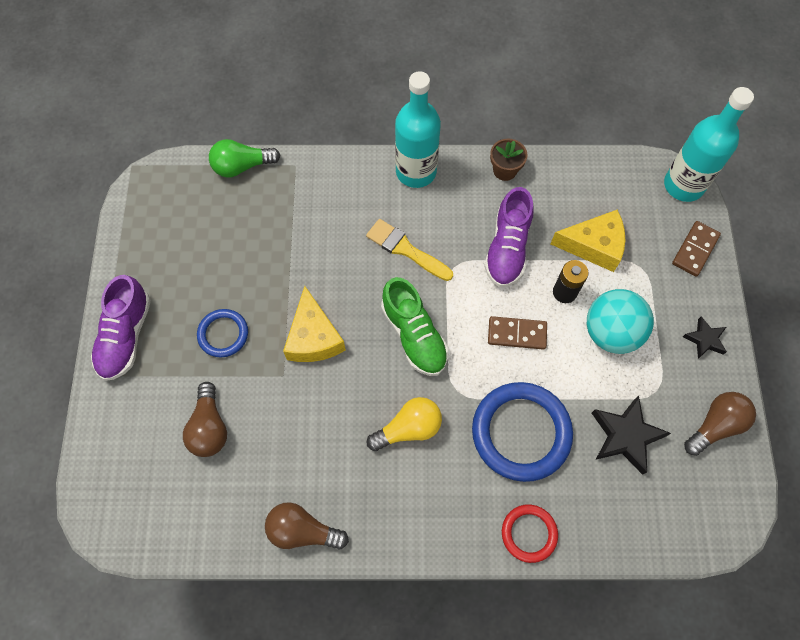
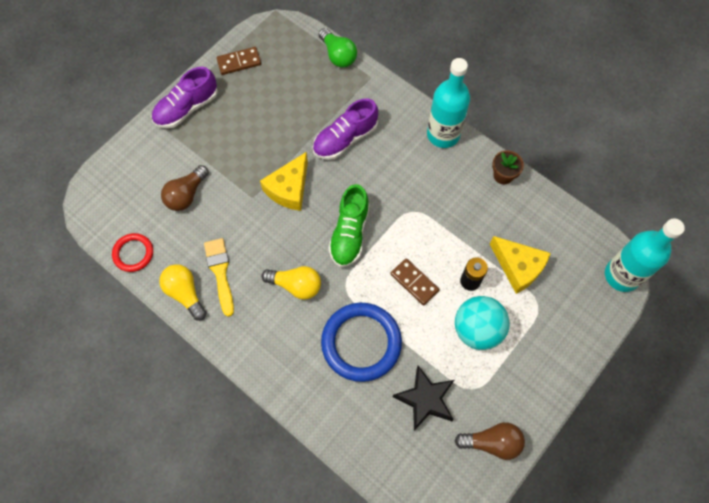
camera: 40 degrees right, 0 degrees up
(223, 334) = (240, 147): blue ring -> none
(242, 166) = (338, 55): green light bulb -> green light bulb turned 150 degrees counterclockwise
(302, 531) = (185, 293): brown light bulb -> yellow light bulb
(405, 249) = (392, 178): yellow brush -> yellow brush (220, 272)
(507, 248) = (458, 225): purple shoe -> purple shoe (345, 139)
(529, 533) = (310, 404): red ring -> red ring (133, 253)
(695, 250) = (588, 323): brown domino -> brown domino (239, 62)
(705, 339) = (538, 384): black star -> none

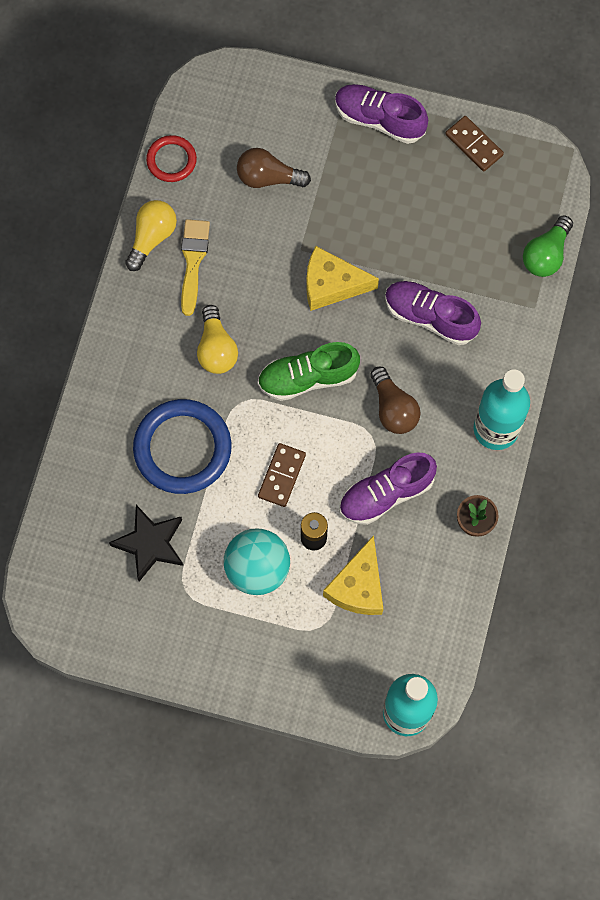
camera: 65 degrees right, 5 degrees up
(220, 272) = (193, 261): yellow brush -> yellow brush turned 45 degrees counterclockwise
(458, 220) = (386, 494): none -> purple shoe
(492, 442) = (134, 634): brown light bulb -> brown light bulb (393, 408)

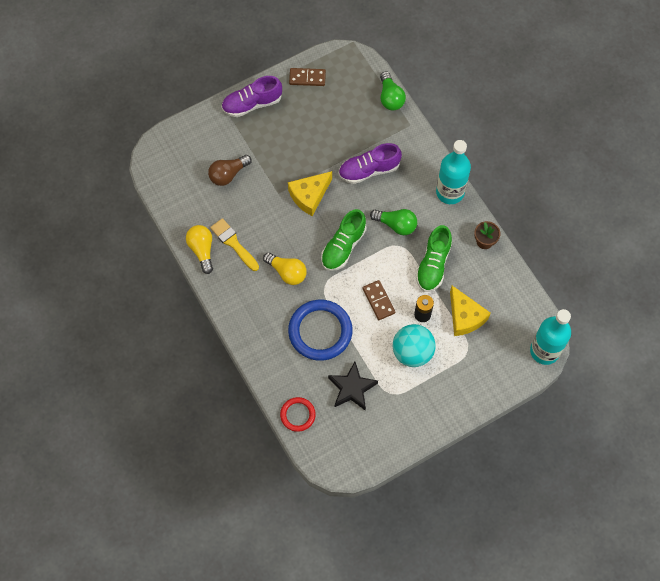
camera: 45 degrees left, 5 degrees down
(171, 160) = (173, 207): red ring -> red ring (297, 415)
(386, 494) = (433, 265): purple shoe -> green shoe
(393, 408) = (396, 225): brown light bulb -> green light bulb

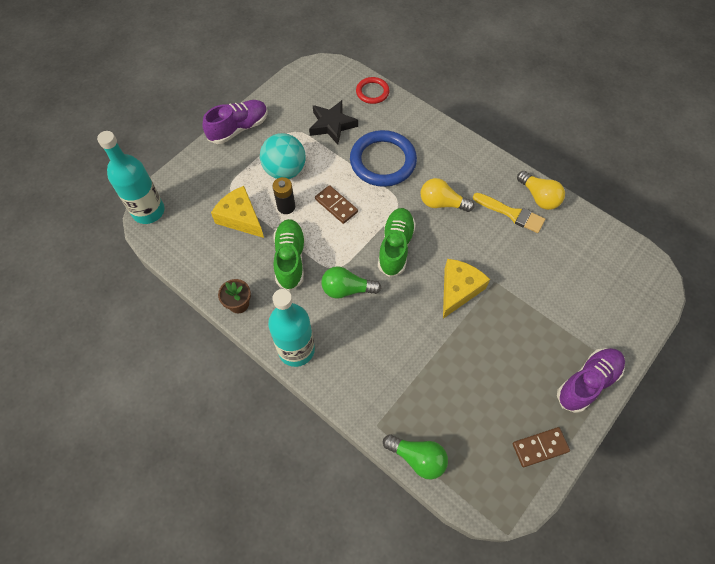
camera: 160 degrees right, 5 degrees down
(228, 174) = (561, 283): brown light bulb -> none
(369, 170) = (404, 344): purple shoe -> purple shoe (239, 128)
(390, 97) = (417, 458): green light bulb -> green light bulb turned 150 degrees clockwise

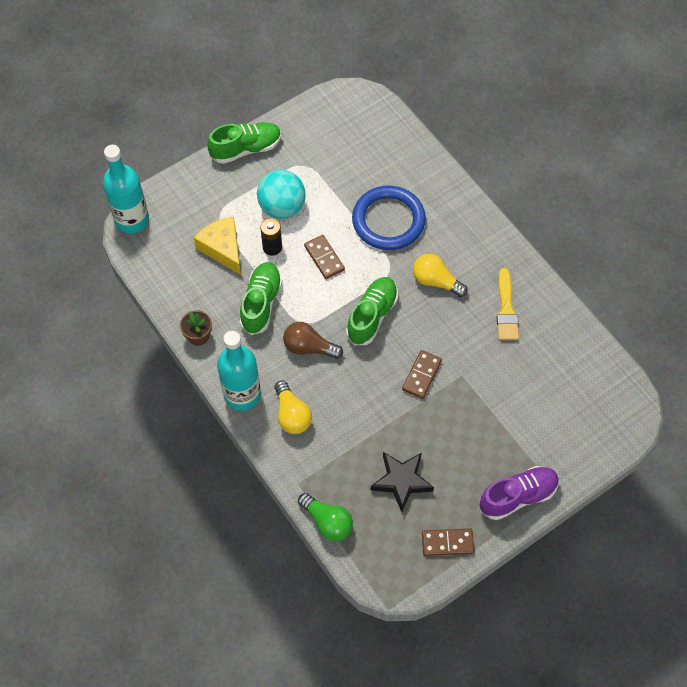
camera: 15 degrees right, 0 degrees up
(239, 128) = (246, 149): purple shoe -> green shoe
(332, 125) = (346, 167): black star -> black star (401, 481)
(347, 289) = (309, 347): green light bulb -> brown light bulb
(372, 92) = (402, 138): red ring -> none
(458, 290) = (421, 375): yellow cheese -> brown domino
(511, 213) = (506, 310): yellow brush -> yellow brush turned 45 degrees clockwise
(539, 197) = (542, 299): yellow light bulb -> yellow light bulb (292, 415)

